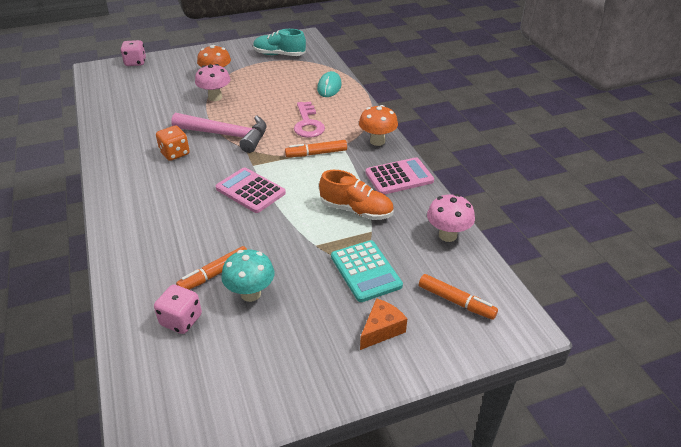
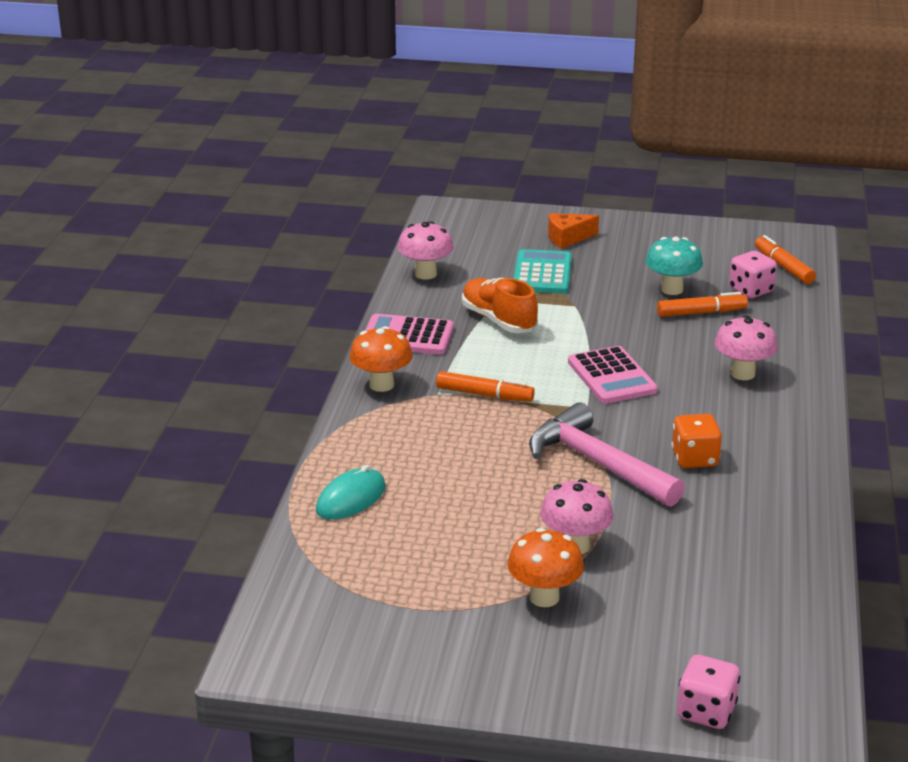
camera: 150 degrees left, 10 degrees down
(163, 223) = (742, 373): none -> pink mushroom
(279, 55) = (368, 617): turquoise shoe -> none
(308, 124) = (454, 442): pink key -> none
(456, 301) = (481, 235): orange marker -> orange marker (783, 267)

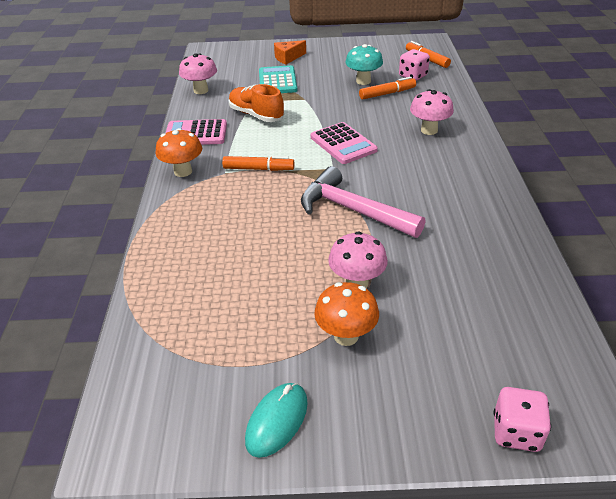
camera: 10 degrees left, 10 degrees up
(351, 499) = (173, 268): turquoise mouse -> turquoise mouse (277, 421)
(694, 459) = (420, 196): orange dice -> none

